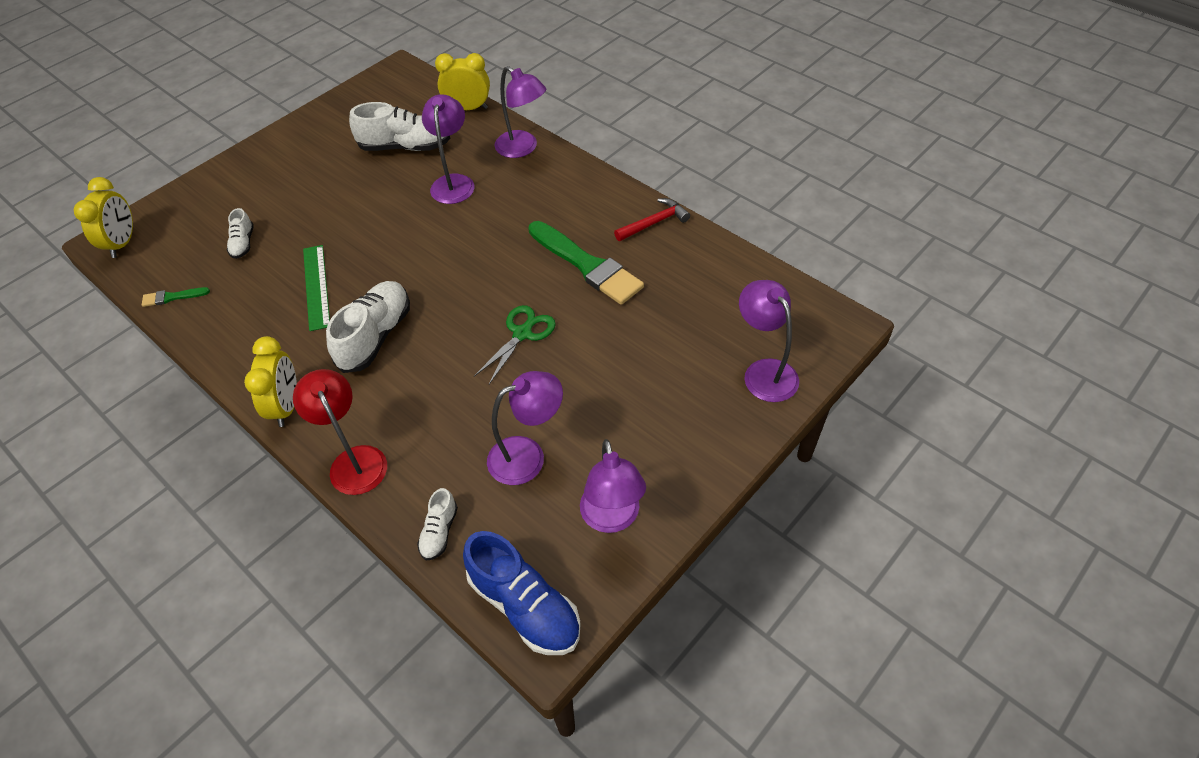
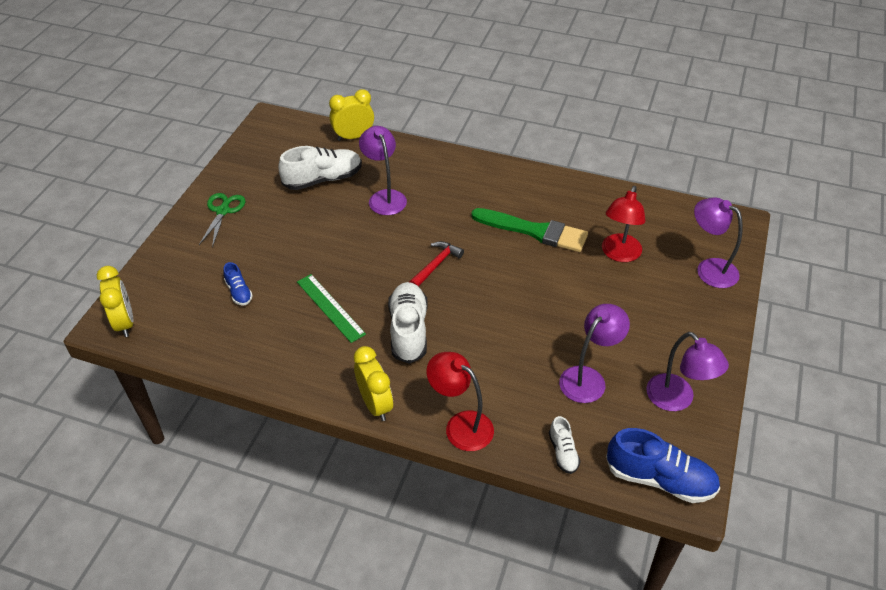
camera: 25 degrees left, 5 degrees down
(172, 297) = (208, 352): green brush -> none
(243, 243) = (239, 292): white shoe -> blue shoe
(522, 333) = (522, 294): green scissors -> green scissors (223, 211)
(523, 148) = (421, 157): purple lamp -> none
(654, 222) = (562, 187): red hammer -> red hammer (436, 265)
(666, 321) = (619, 254): none -> red lamp

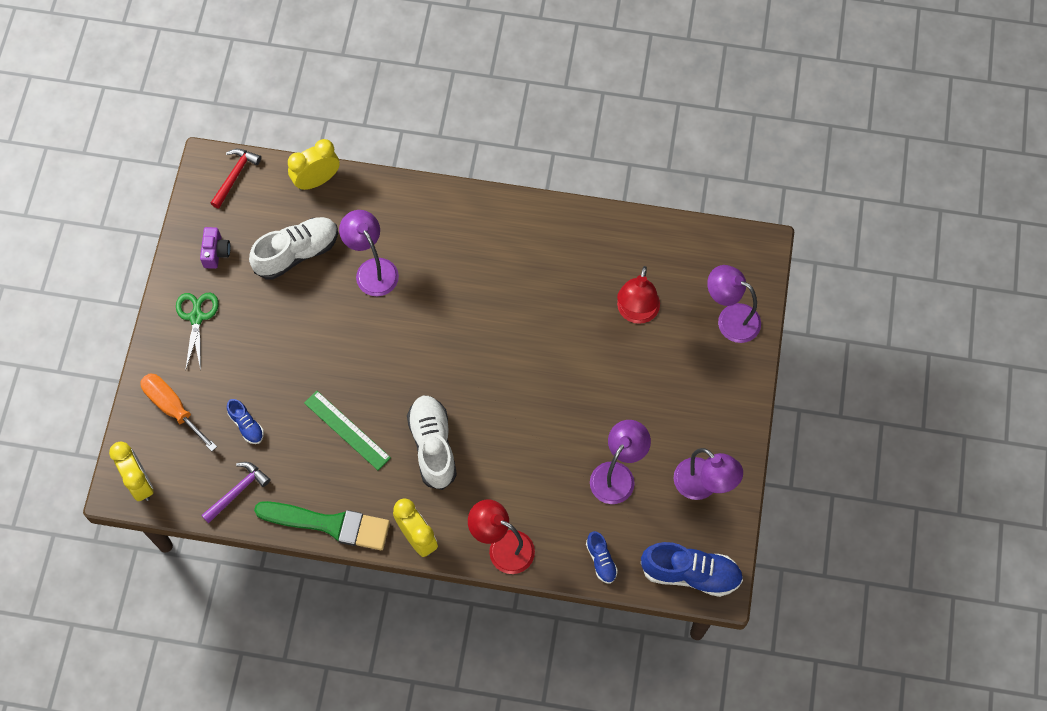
camera: 10 degrees left, 20 degrees up
(177, 271) = (173, 408): none -> orange screwdriver
(213, 341) = (238, 491): none -> purple hammer
(255, 171) = (216, 252): none -> purple camera
(436, 265) = (446, 357): red hammer -> red hammer (235, 176)
(534, 231) = (544, 294): green brush -> green brush (329, 524)
(563, 452) = (601, 560): white shoe -> blue shoe

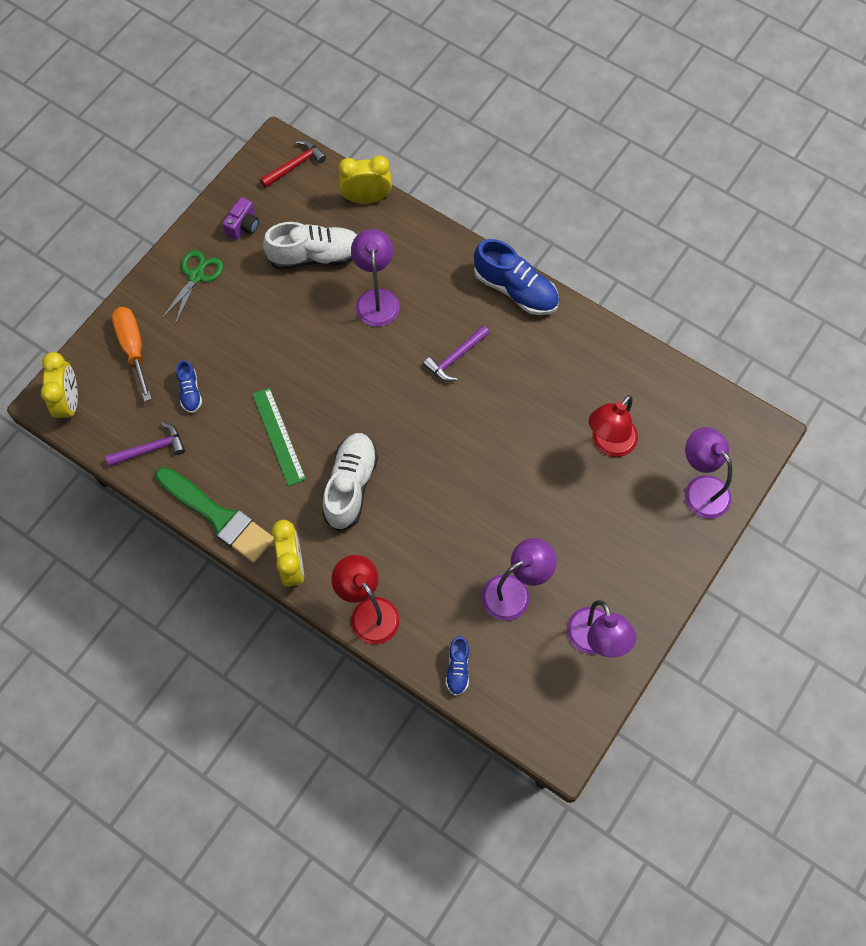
camera: 25 degrees right, 0 degrees up
(468, 293) = (455, 358): none -> purple hammer
(690, 573) = (540, 723): blue shoe -> blue shoe (515, 290)

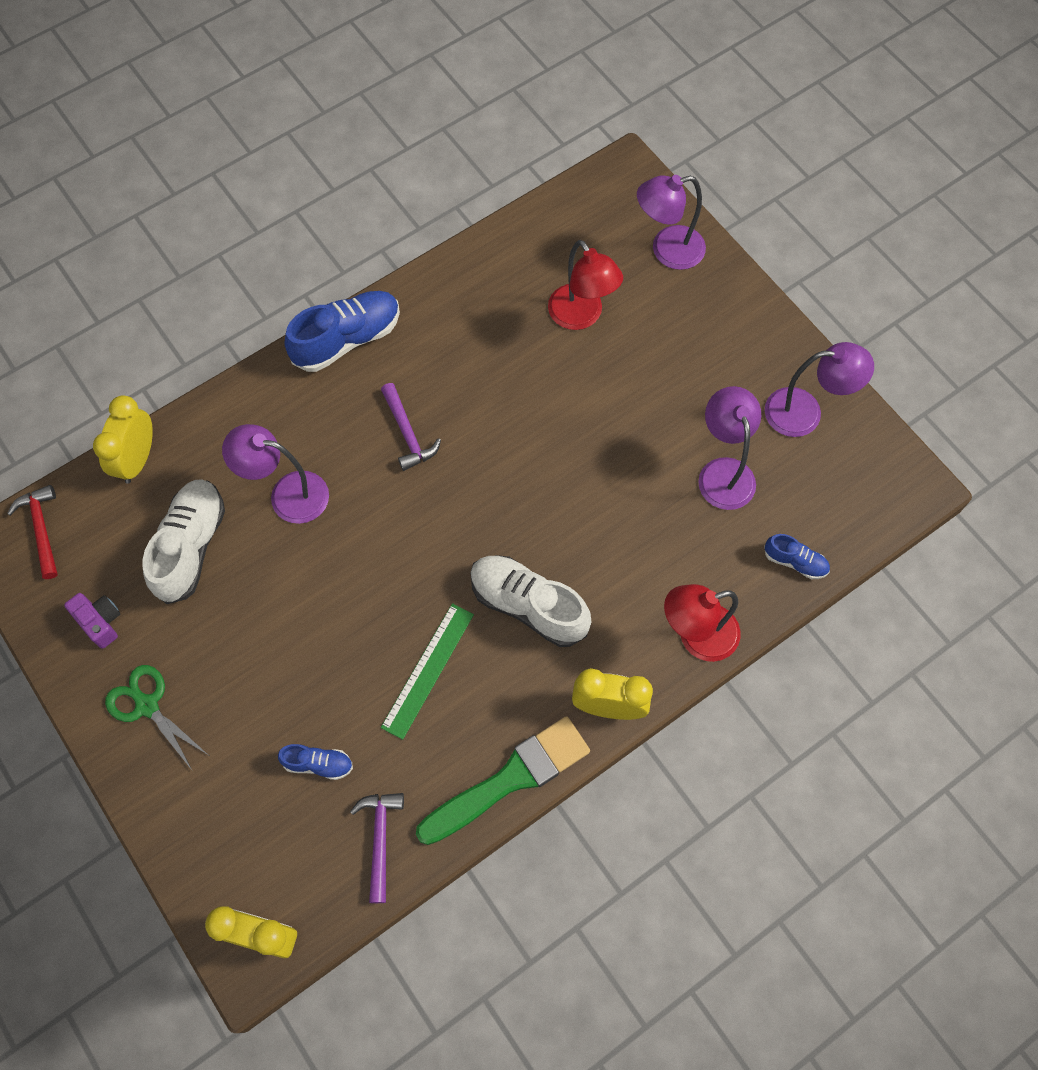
camera: 70 degrees left, 0 degrees up
(133, 348) = (218, 822): orange screwdriver -> none
(279, 436) = (427, 670): green ruler -> green ruler turned 60 degrees counterclockwise

